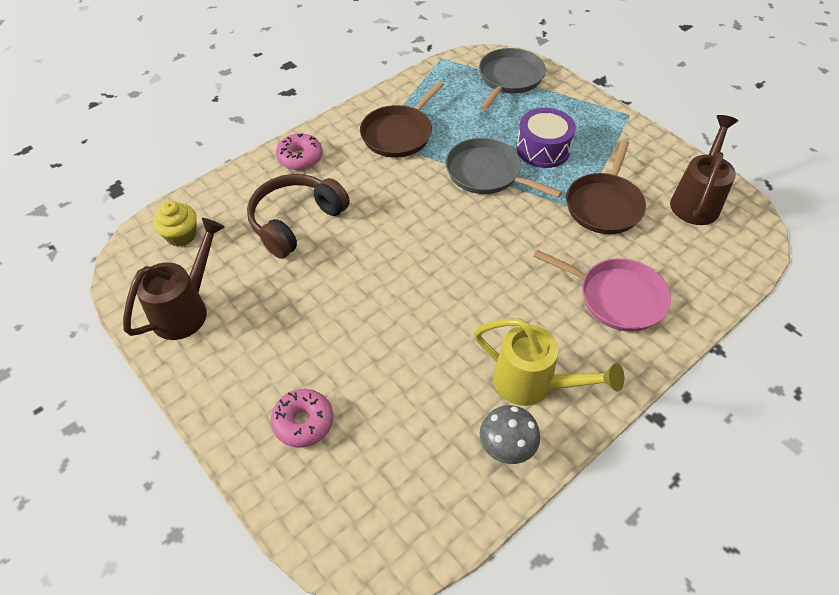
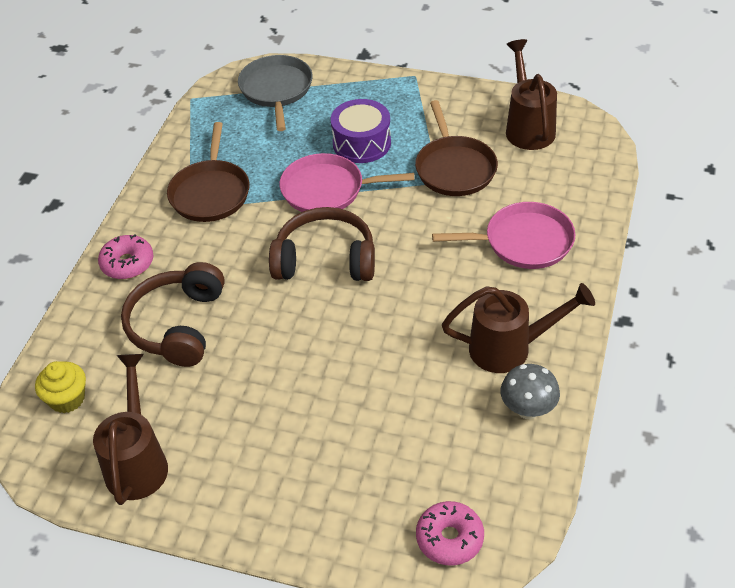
camera: 30 degrees left, 5 degrees down
(303, 422) = (340, 490): pink donut -> pink donut (449, 538)
(441, 227) = (325, 259): none -> brown headphones
(486, 173) = (327, 190): grey pan -> pink pan
(533, 384) = (511, 348): yellow watering can -> brown watering can

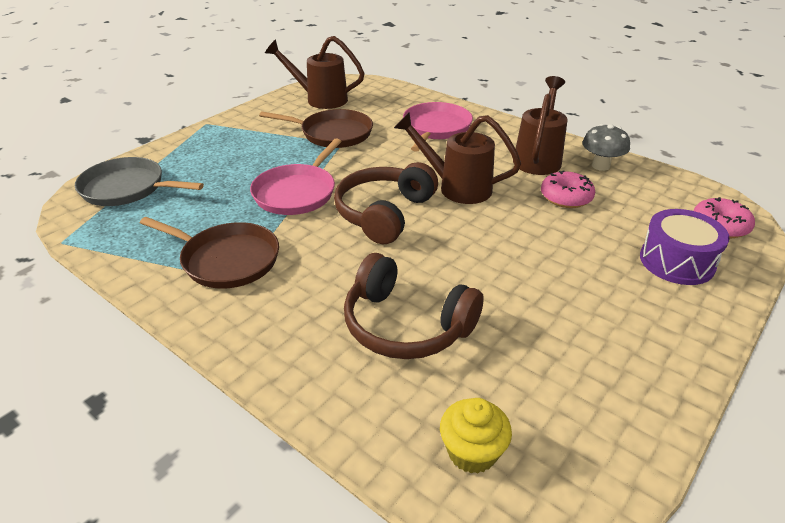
camera: 70 degrees left, 10 degrees down
(127, 263) = (277, 346): pink donut -> pink donut (566, 197)
(138, 460) = (595, 400): brown watering can -> brown watering can (456, 187)
(361, 143) = (257, 163): purple drum -> purple drum (676, 261)

